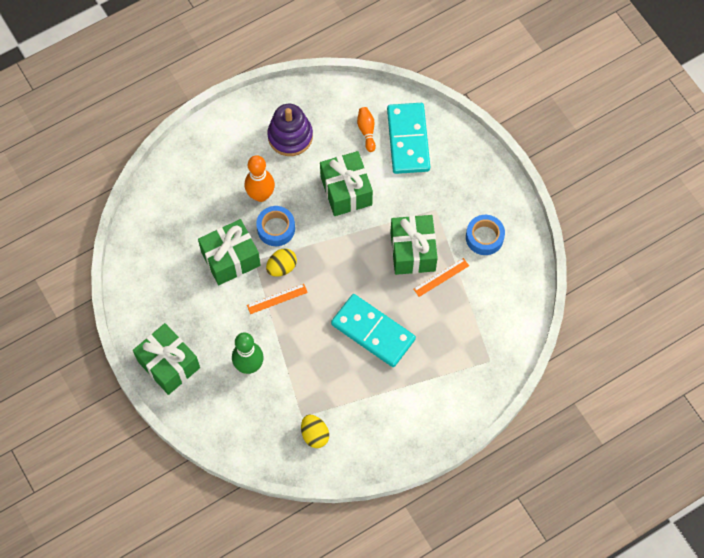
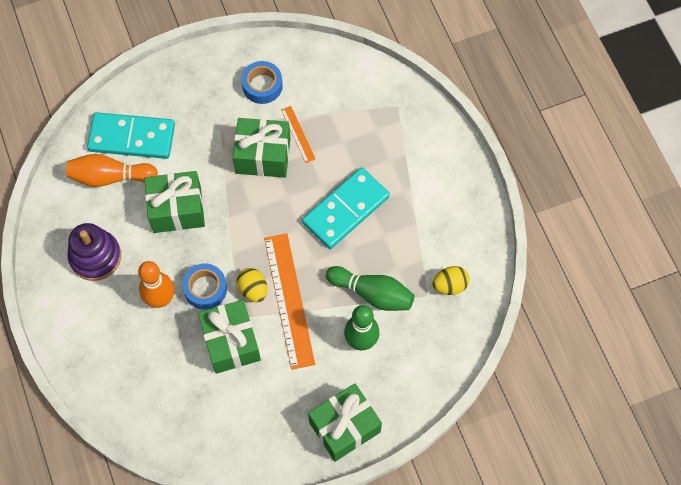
camera: 80 degrees left, 0 degrees up
(277, 299) = (289, 300): orange ruler -> orange ruler, size x2.07
(295, 368) = (372, 293): none -> green bowling pin
(366, 131) = (110, 177): orange bowling pin -> orange bowling pin, size x1.71

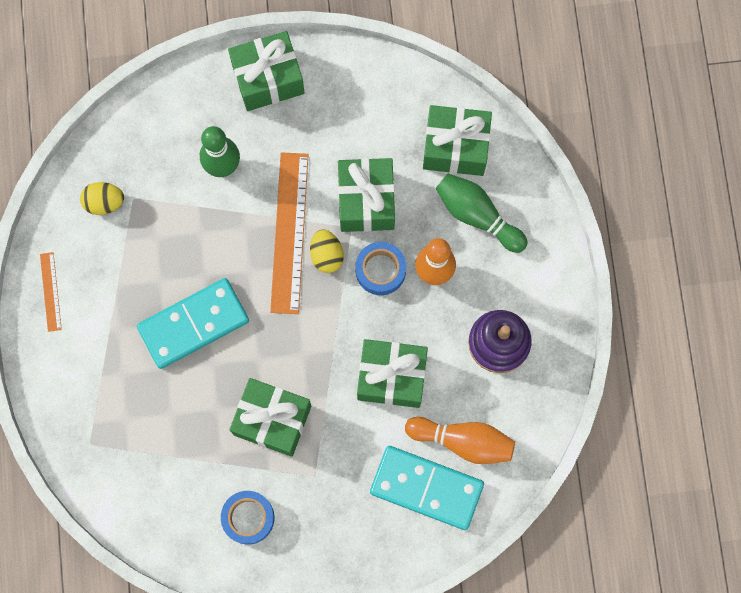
camera: 165 degrees left, 10 degrees up
(164, 408) = (455, 147): none -> green gift
(298, 134) = (222, 438): orange ruler -> orange ruler (50, 291)
(372, 293) = (194, 216): green bowling pin -> green bowling pin (477, 215)

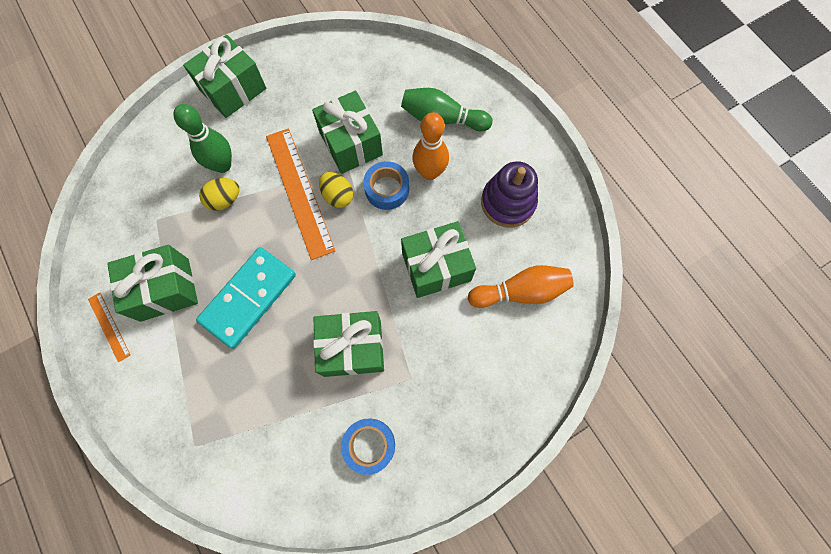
camera: 25 degrees left, 5 degrees down
(104, 202) = (132, 233): yellow egg -> yellow egg (225, 200)
(426, 488) = (511, 344): turquoise domino -> none
(455, 147) = (401, 79): green gift -> green gift (165, 289)

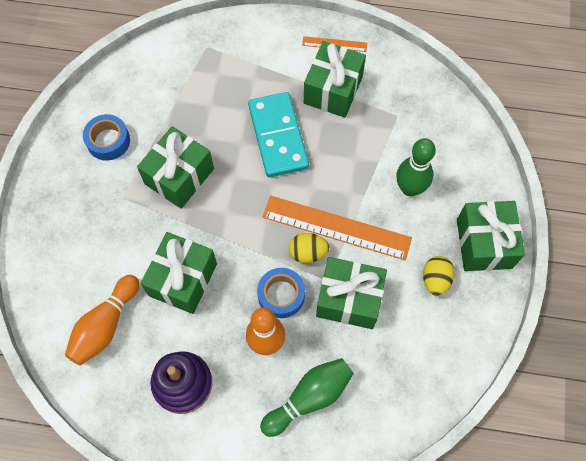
camera: 130 degrees right, 5 degrees down
(225, 200) = (375, 170): yellow egg -> yellow egg (435, 280)

